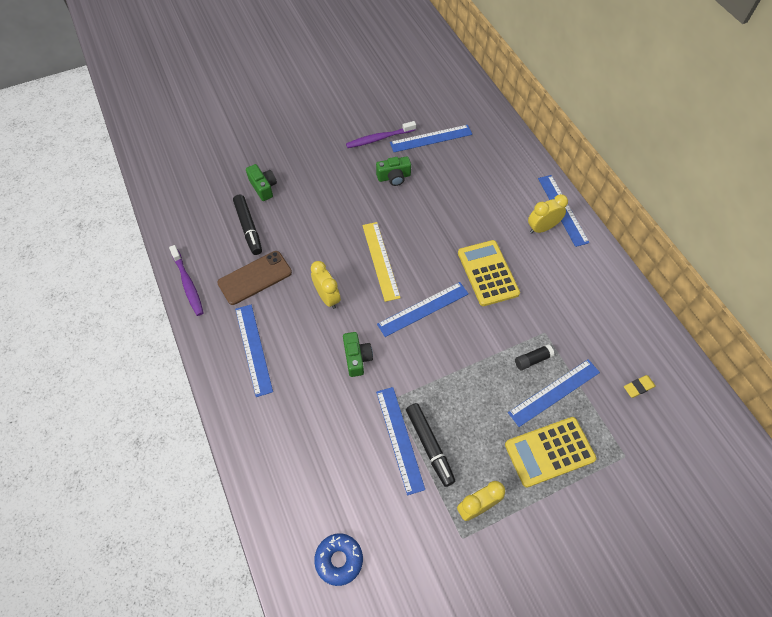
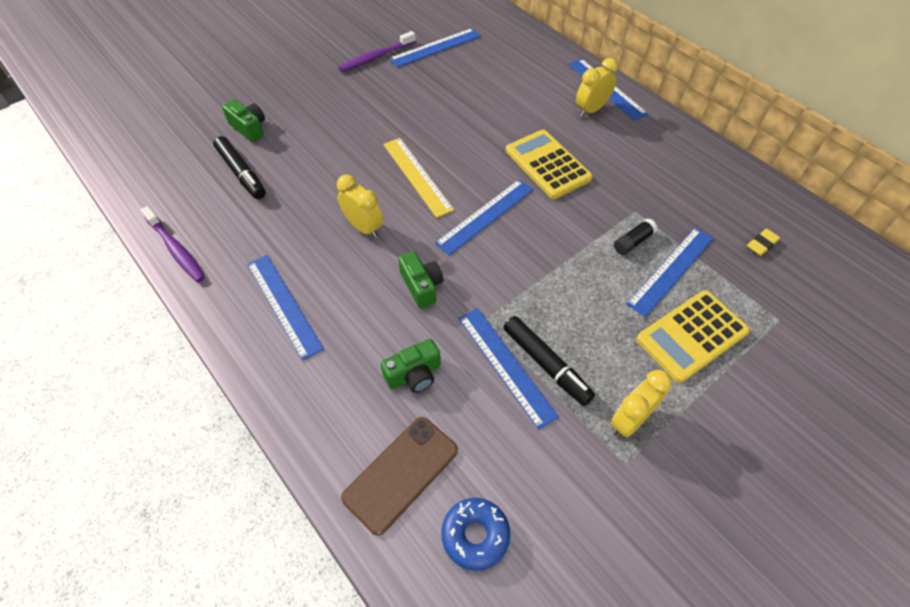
camera: 15 degrees left, 5 degrees down
(255, 278) = (264, 225): brown phone -> brown phone (401, 474)
(394, 177) = (405, 91): green camera -> green camera (414, 374)

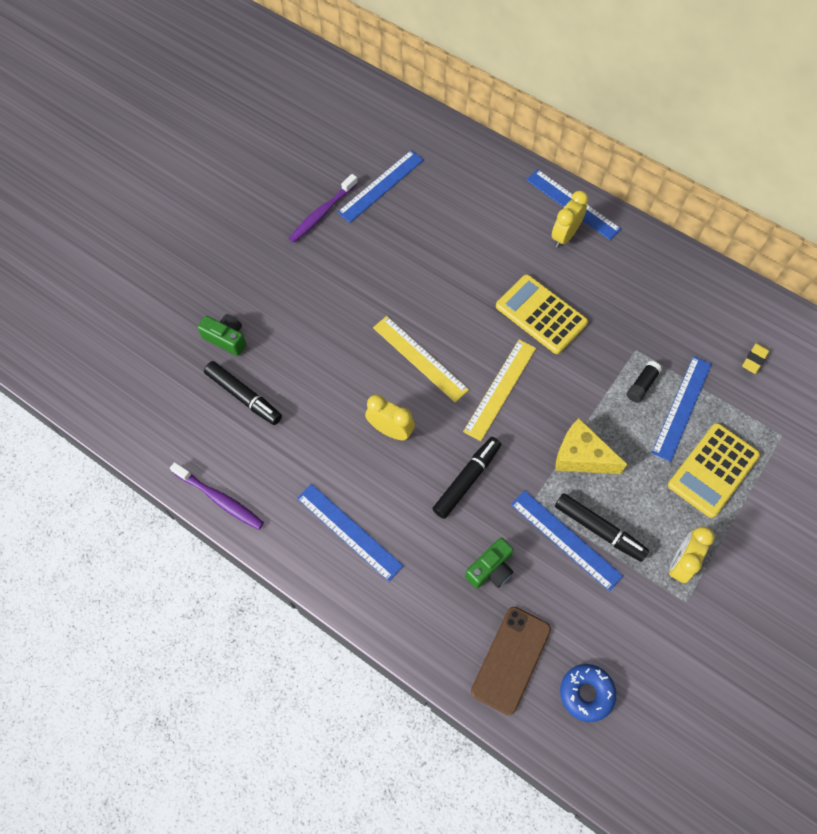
camera: 15 degrees left, 10 degrees up
(421, 286) = (467, 480): green camera -> black marker
(485, 216) = (500, 389): blue ruler -> yellow ruler
(548, 291) = (581, 456): none -> yellow cheese

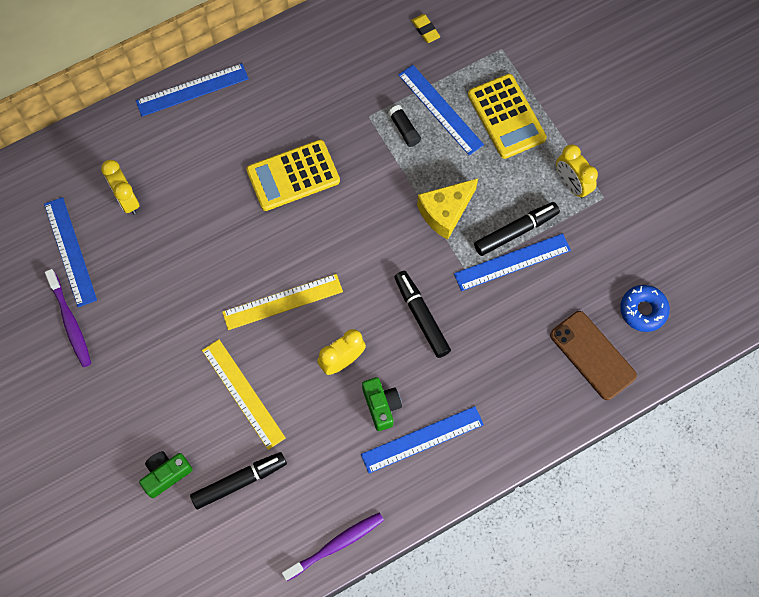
camera: 65 degrees left, 5 degrees up
(491, 569) = (510, 335): green camera -> green camera (381, 406)
(500, 389) = (349, 247): yellow ruler -> yellow ruler (243, 393)
(564, 236) = (222, 114): yellow clock -> yellow clock (127, 199)

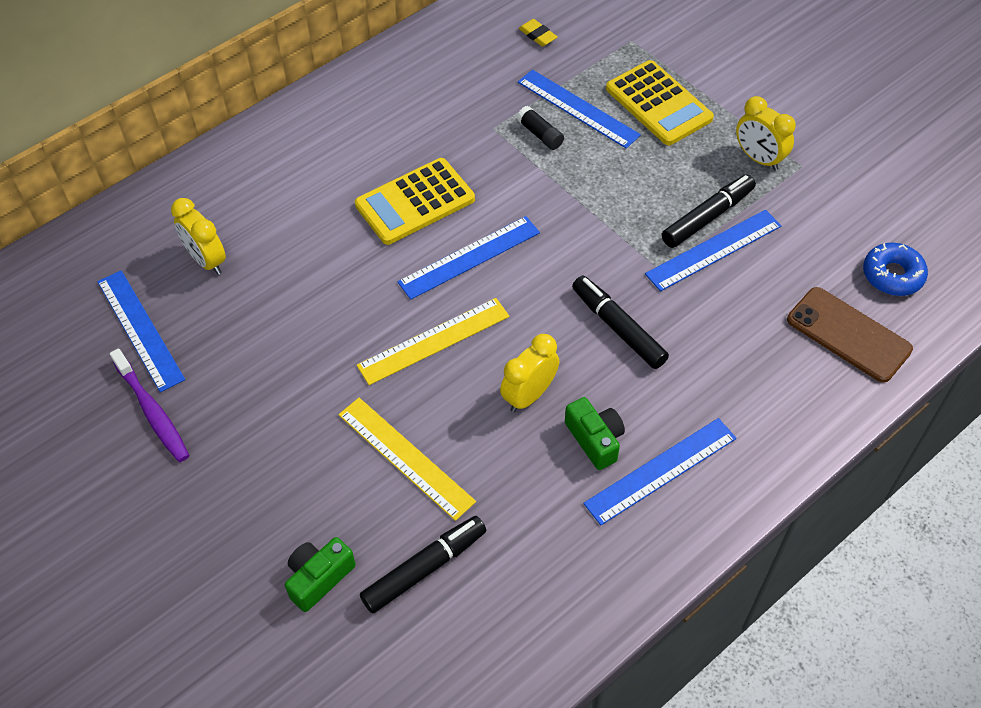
camera: 10 degrees left, 15 degrees down
(192, 90) = (269, 133): blue ruler -> blue ruler (469, 257)
(336, 545) = (579, 626): purple toothbrush -> none
(445, 212) = (615, 211): yellow cheese -> none

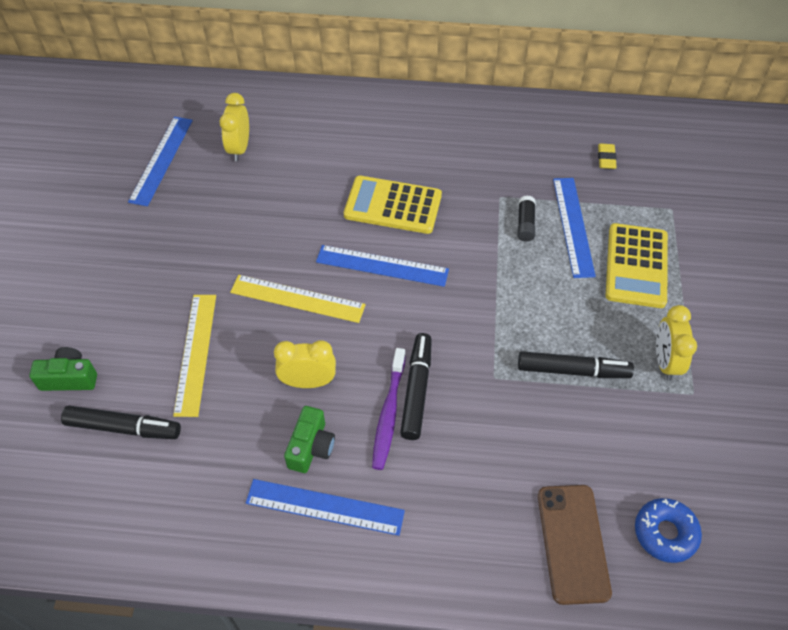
camera: 45 degrees right, 0 degrees up
(152, 411) = (112, 210): purple toothbrush -> purple toothbrush (389, 413)
(714, 250) = (548, 396): blue ruler -> none

